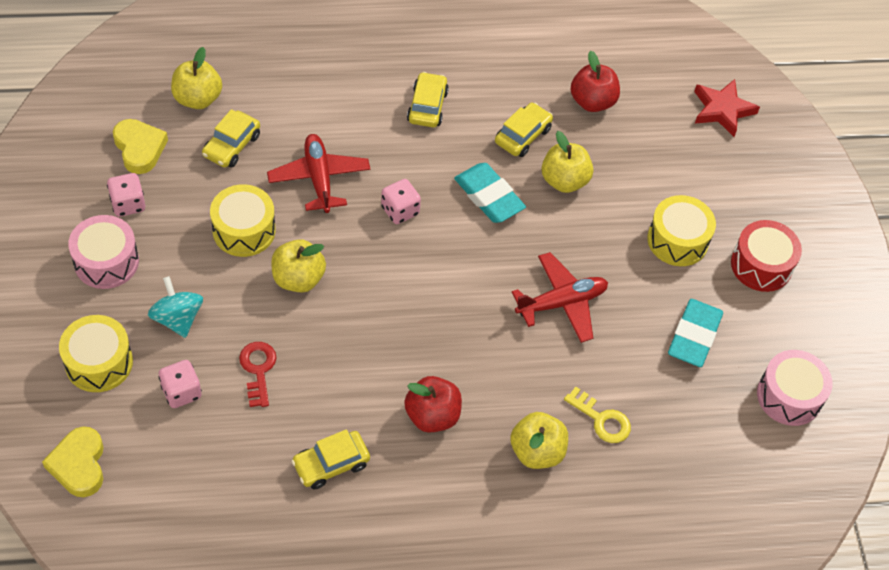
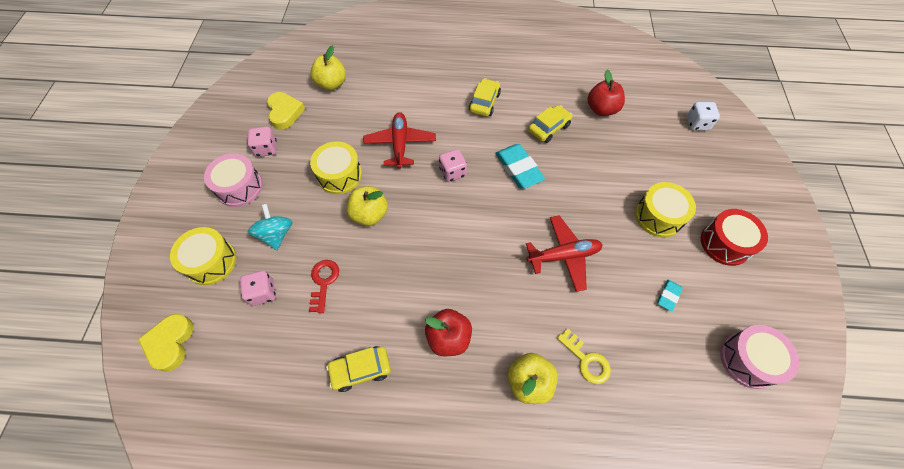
camera: 15 degrees right, 5 degrees up
(231, 145) = (346, 116): yellow car -> none
(564, 180) = (575, 163): yellow apple -> none
(694, 336) = (668, 296): turquoise eraser -> turquoise eraser, size x0.52
(722, 110) = (697, 123): red star -> white dice

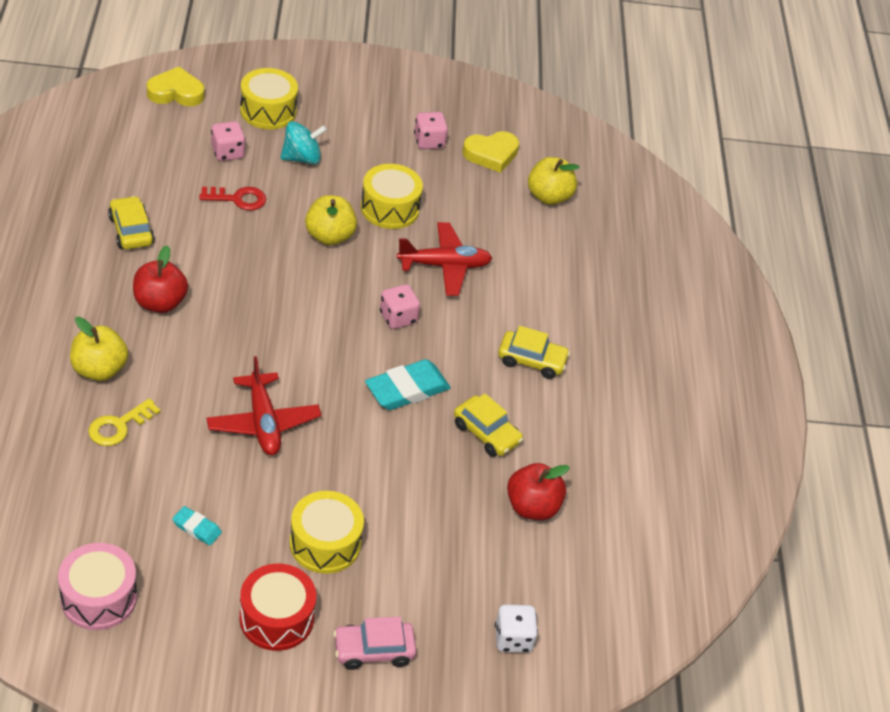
camera: 80 degrees right, 15 degrees down
(239, 187) = (369, 124): pink drum -> none
(729, 190) = (373, 650): none -> pink car

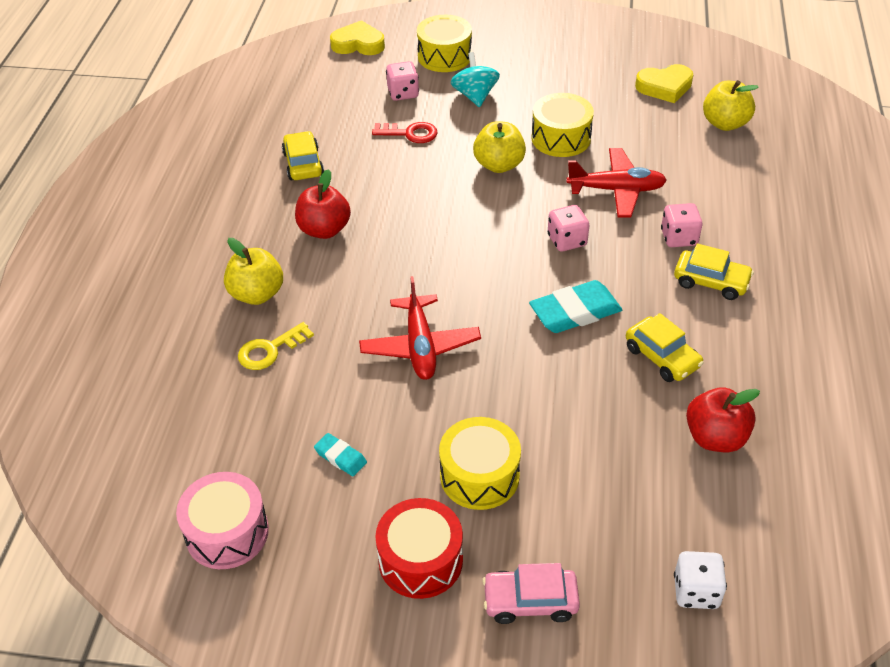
camera: 15 degrees right, 0 degrees up
(302, 158) = (475, 96): turquoise spinning top -> turquoise spinning top turned 90 degrees counterclockwise
(429, 141) = (601, 78): pink dice -> pink dice (679, 238)

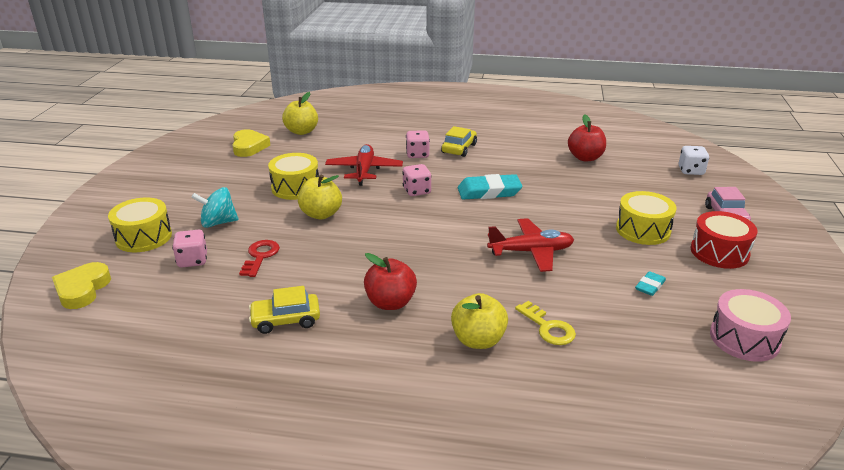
camera: 90 degrees left, 15 degrees down
(575, 312) = (489, 191): turquoise eraser -> turquoise eraser turned 75 degrees counterclockwise
(662, 357) = (526, 167): yellow car -> none

